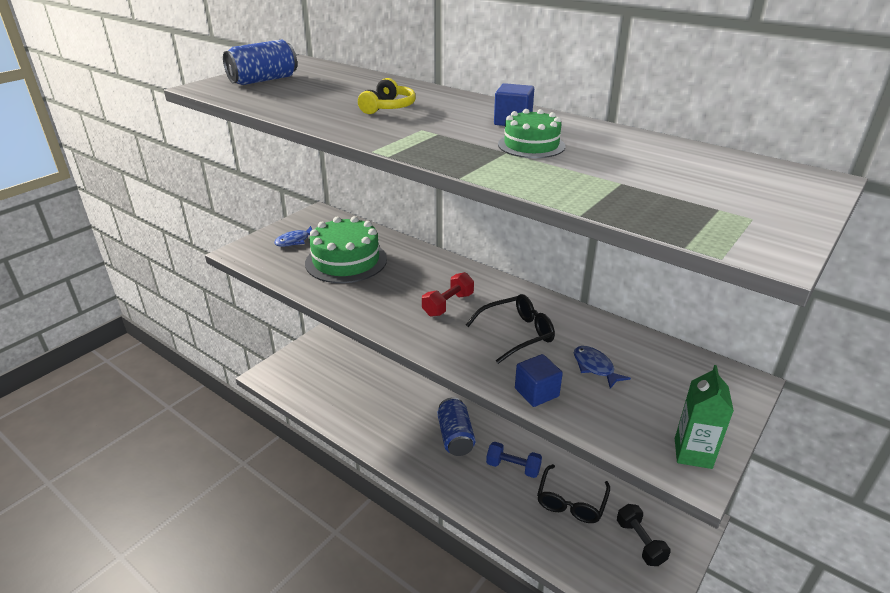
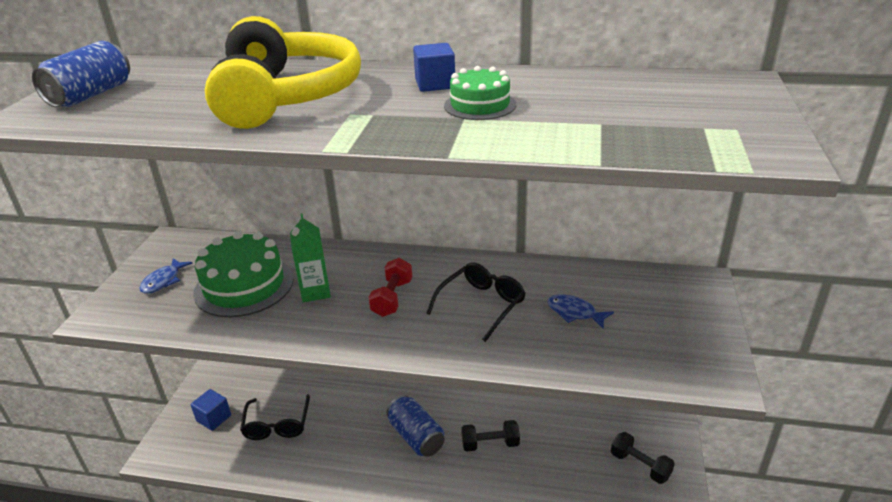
camera: 25 degrees left, 0 degrees up
(388, 107) = (285, 97): yellow headphones -> yellow headphones, size x2.42
(513, 467) = (490, 444): blue dumbbell -> black dumbbell
(536, 392) = (541, 357): blue cube -> blue cube (214, 418)
(571, 502) = (562, 455): black glasses -> black glasses (277, 425)
(693, 453) = (707, 362): green carton -> green carton (315, 292)

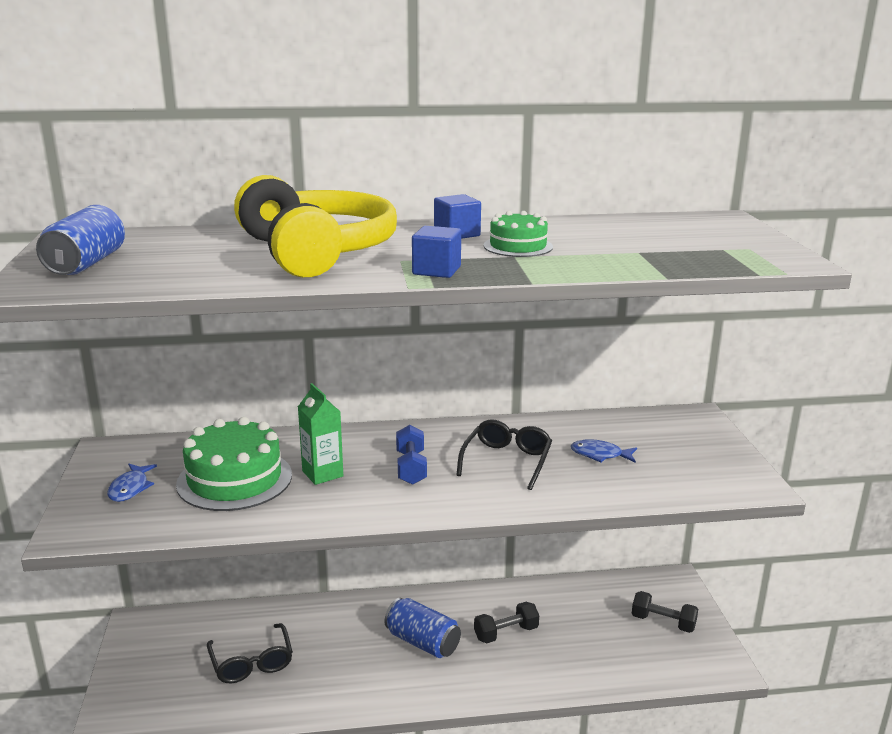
camera: 20 degrees left, 10 degrees down
(214, 418) = (166, 671): blue cube -> blue cube (436, 271)
(392, 298) = (411, 468): red dumbbell -> blue dumbbell

